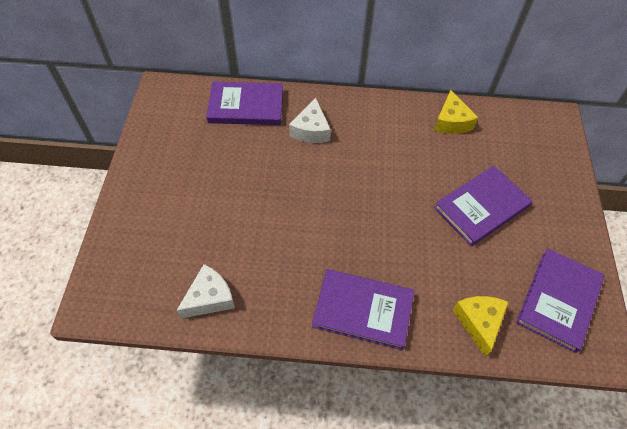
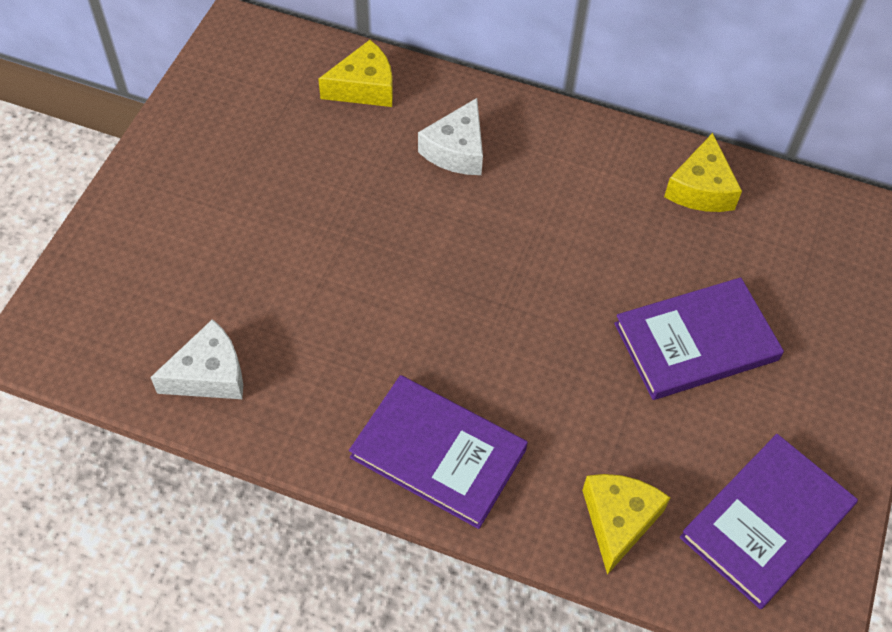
camera: 15 degrees right, 0 degrees up
(246, 106) = (364, 87): purple book -> yellow cheese

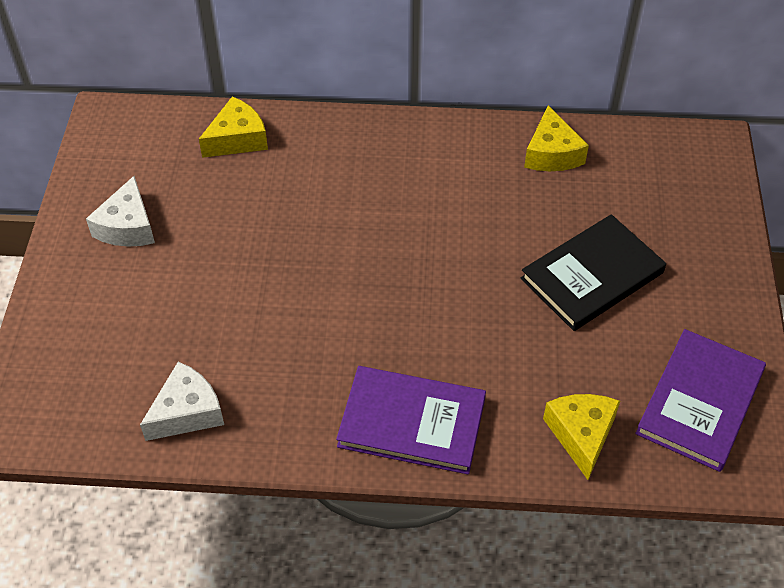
camera: 15 degrees left, 5 degrees down
(457, 150) = (337, 171): white cheese -> white cheese (127, 226)
(696, 341) = (592, 275): purple book -> black book

